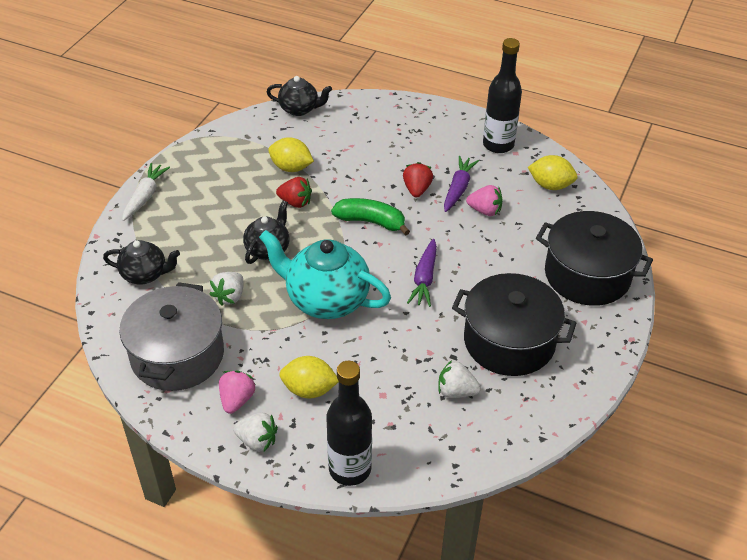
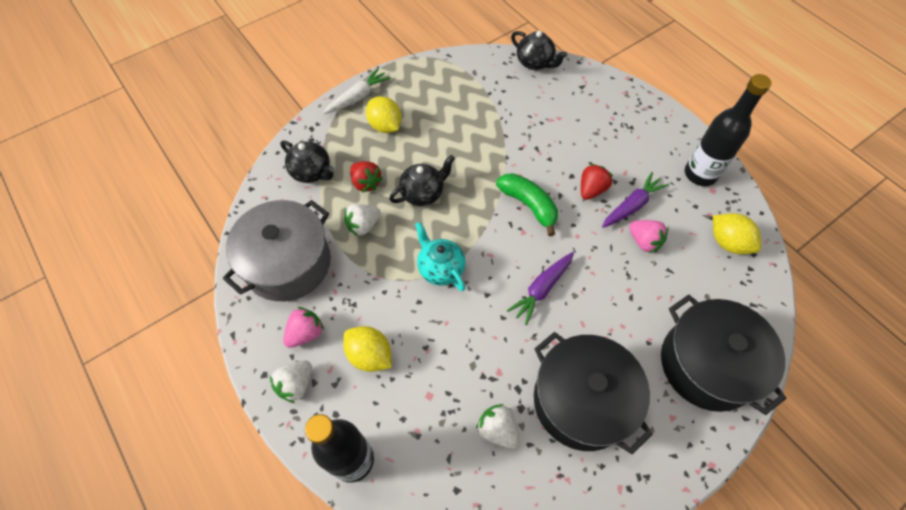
camera: 30 degrees right, 15 degrees up
(257, 441) = (296, 384): white strawberry -> white strawberry turned 75 degrees clockwise
(291, 168) = (492, 119): yellow lemon -> yellow lemon (385, 126)
(295, 202) = (475, 156): red strawberry -> red strawberry (366, 183)
(326, 300) = (440, 268): turquoise teapot -> turquoise teapot, size x0.58

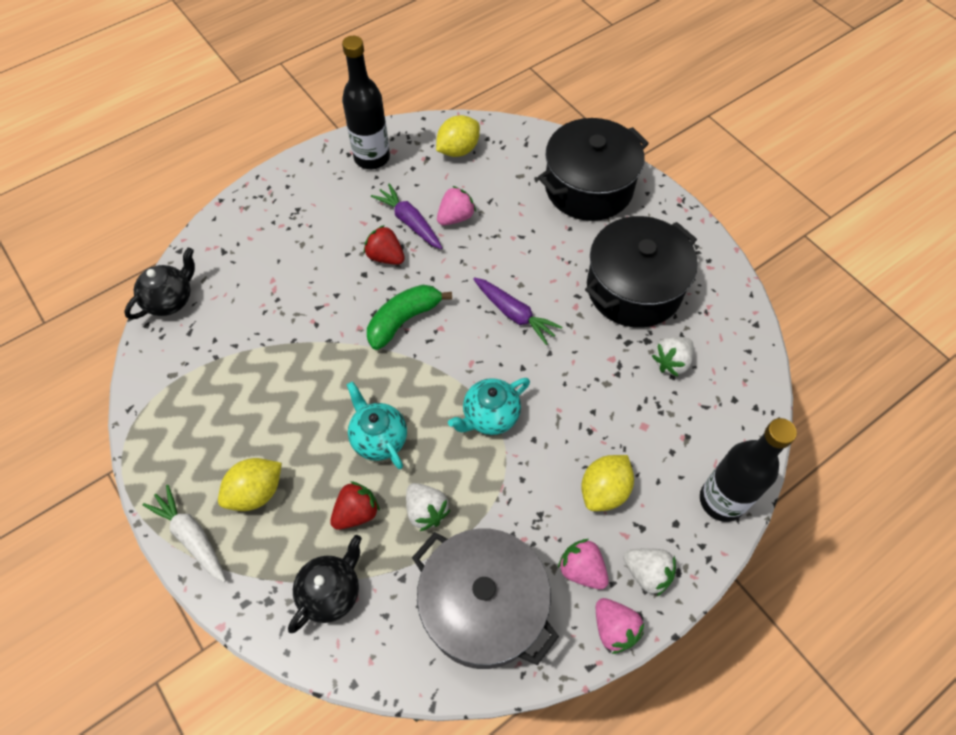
camera: 90 degrees left, 0 degrees up
(257, 354) = (614, 628): none -> pink strawberry
(423, 193) = (378, 438): black teapot -> turquoise teapot

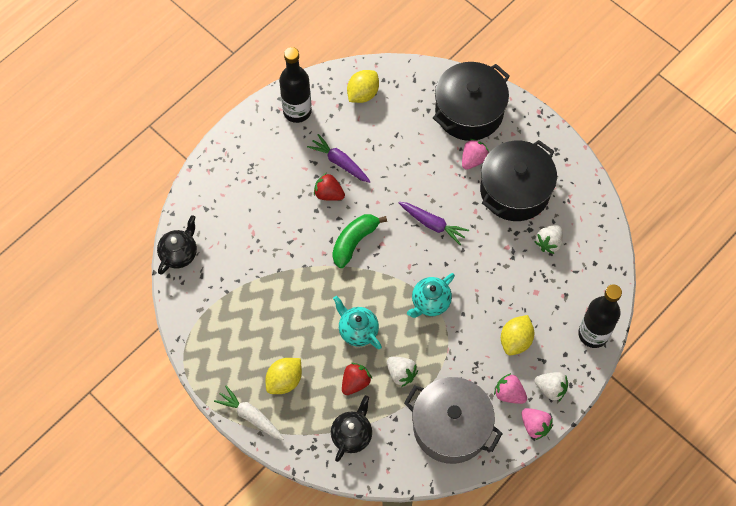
camera: 10 degrees left, 5 degrees up
(455, 217) = (373, 153): pink strawberry -> pink strawberry (473, 159)

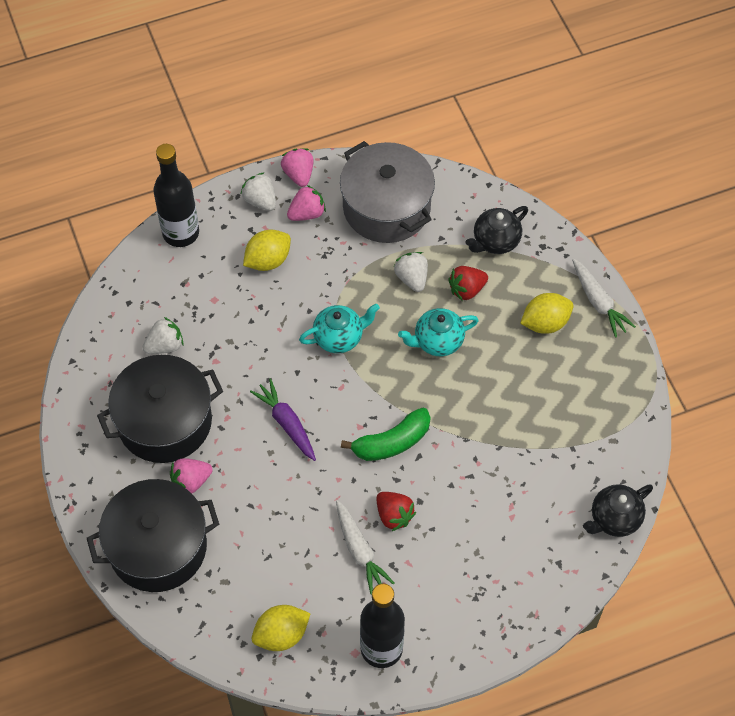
camera: 155 degrees left, 5 degrees down
(340, 162) = (360, 551): purple carrot -> white carrot
(357, 330) = (437, 341): turquoise teapot -> turquoise teapot turned 90 degrees clockwise
(509, 393) = (307, 213): pink strawberry -> pink strawberry turned 90 degrees counterclockwise

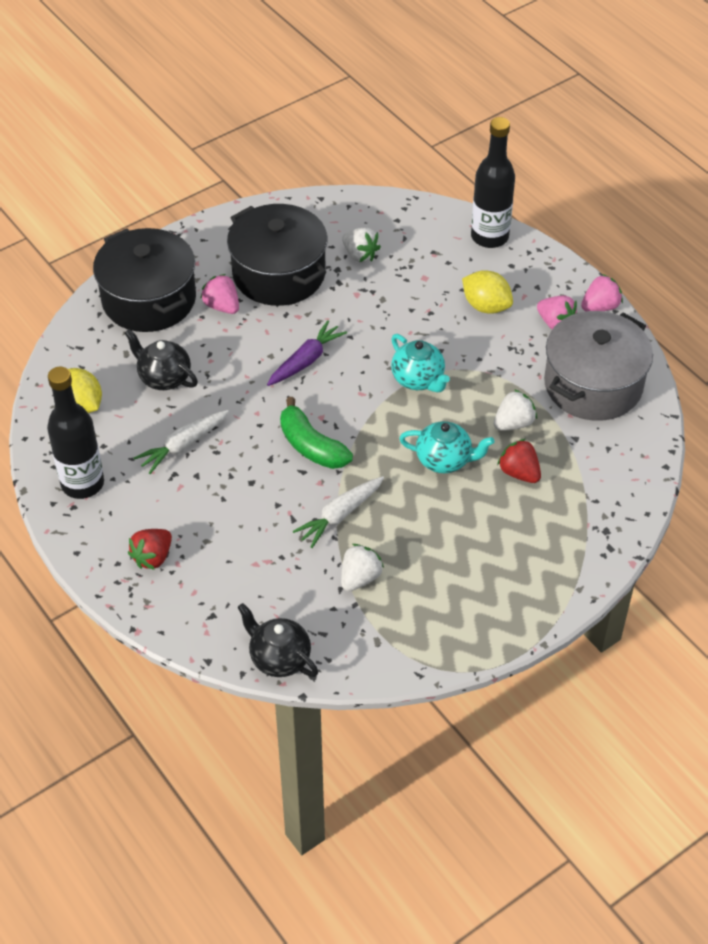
camera: 75 degrees right, 10 degrees down
(260, 200) = (554, 285): white strawberry -> white strawberry (360, 578)
(394, 515) = (229, 464): red strawberry -> red strawberry (153, 557)
(437, 341) = (444, 460): turquoise teapot -> turquoise teapot turned 135 degrees clockwise
(495, 241) = (593, 486): black teapot -> black teapot (164, 378)
(545, 323) = (505, 551): yellow lemon -> none
(598, 302) = (553, 596): white carrot -> white carrot (340, 515)

